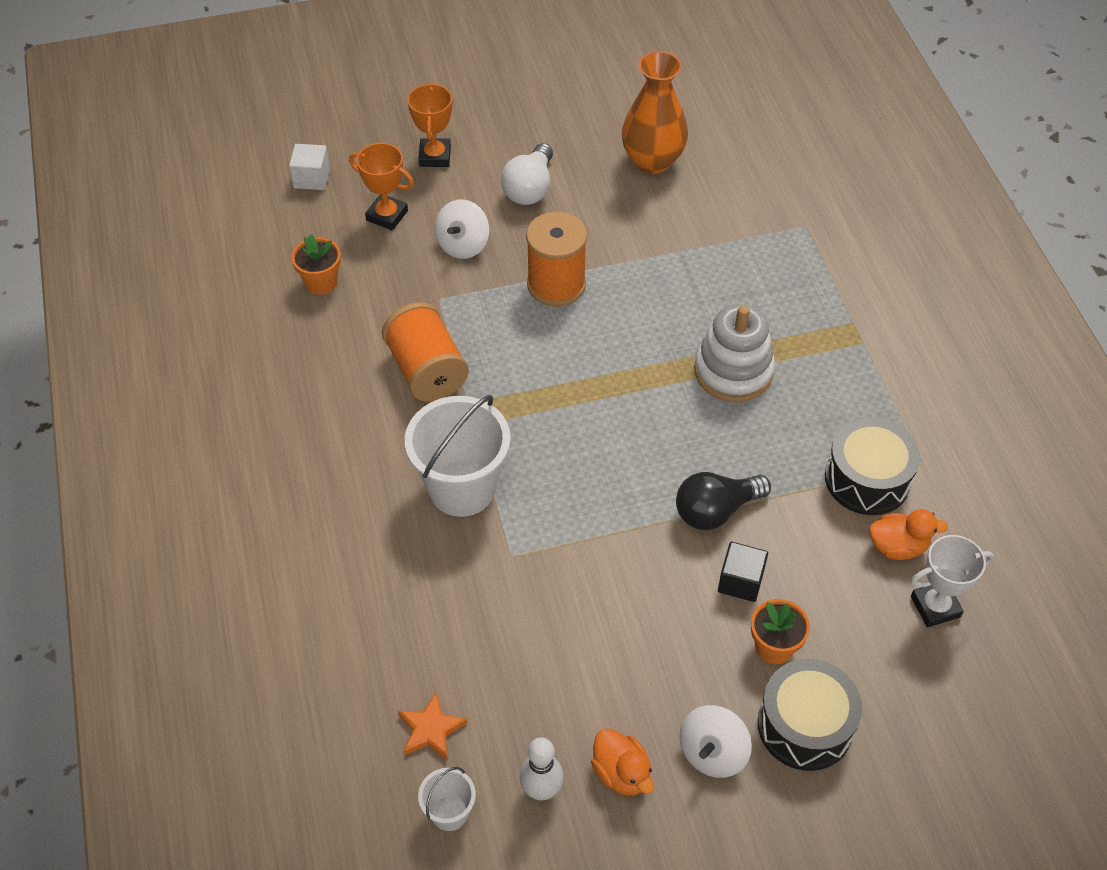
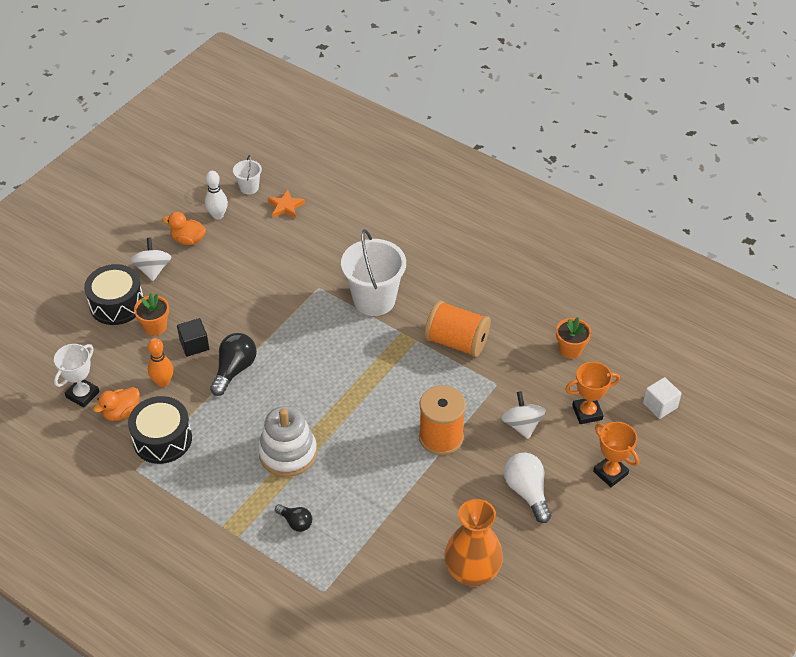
camera: 140 degrees right, 5 degrees down
(782, 299) = (295, 522): none -> black light bulb
(818, 554) = (163, 382): none -> orange bowling pin

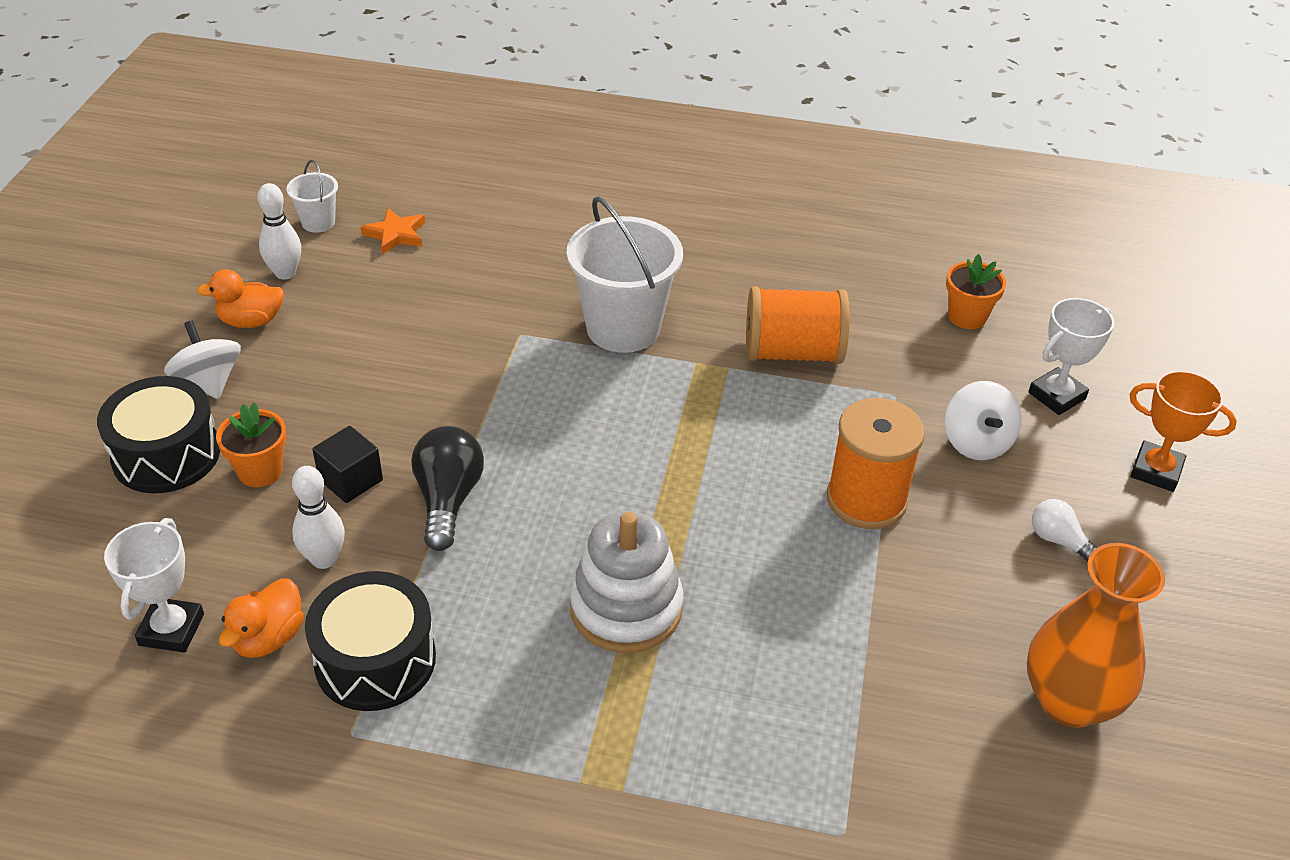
camera: 25 degrees left, 5 degrees down
(163, 382) = (324, 559): orange bowling pin -> white bowling pin
(295, 522) = (714, 725): black light bulb -> none
(522, 425) = (976, 442): white spinning top -> white spinning top turned 150 degrees counterclockwise
(527, 492) = (1058, 540): white light bulb -> white light bulb, size x0.59
(587, 412) = (1056, 396): orange trophy -> white trophy
(660, 405) = (1148, 355): white cube -> none

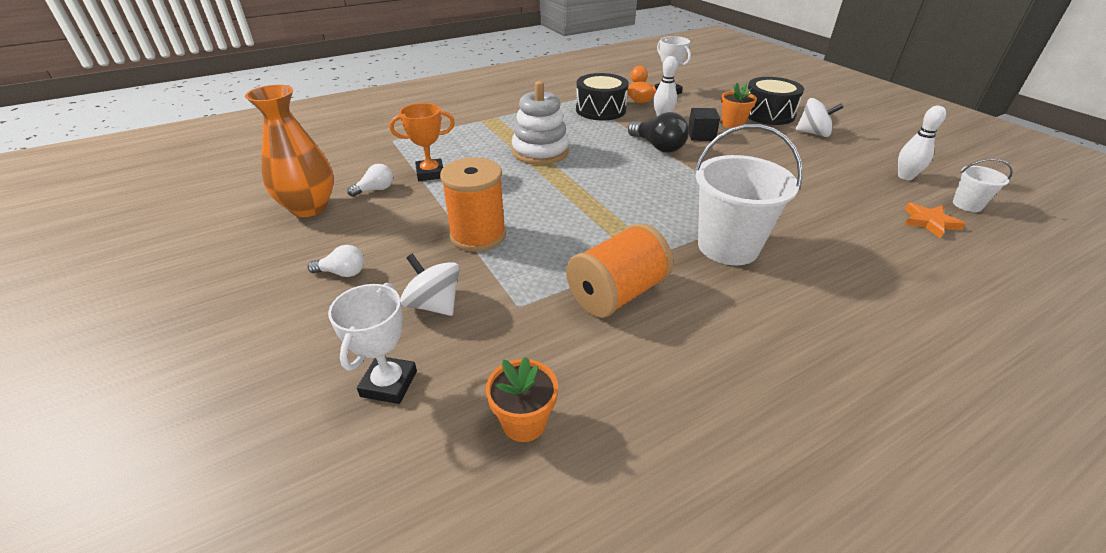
camera: 140 degrees right, 5 degrees down
(251, 321) = (859, 155): orange duck -> none
(950, 681) = (375, 190): none -> white light bulb
(1156, 471) = (274, 362): orange trophy -> orange trophy (430, 173)

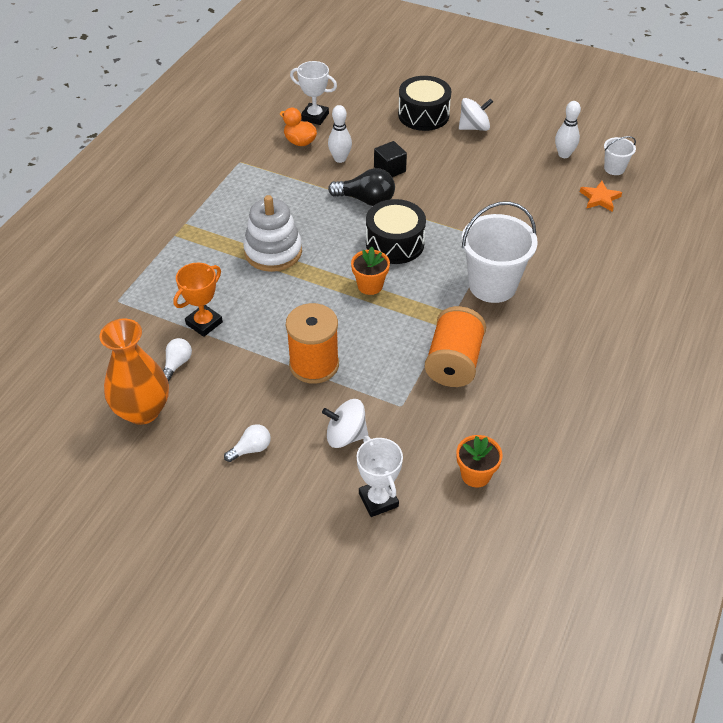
camera: 35 degrees left, 10 degrees up
(600, 110) = (275, 170): black drum -> black drum (395, 243)
(732, 124) = (404, 142): orange flower pot -> orange flower pot (370, 285)

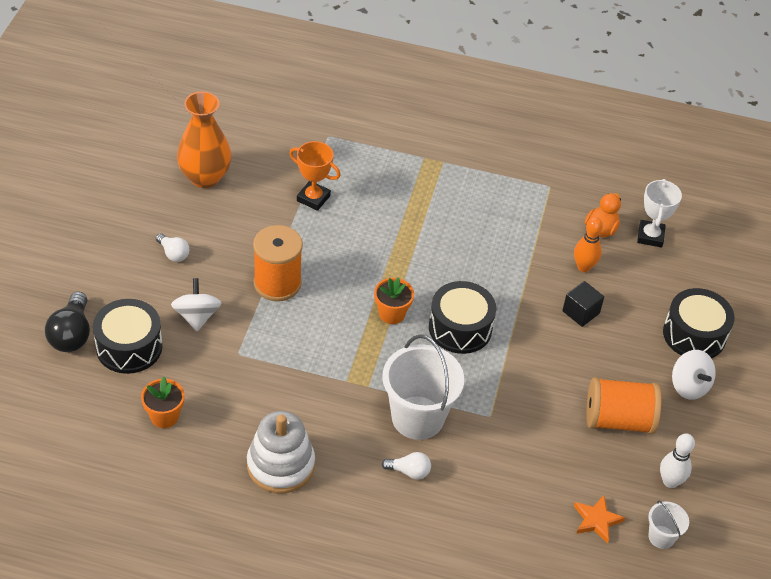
camera: 75 degrees right, 0 degrees up
(177, 364) = (260, 189): white light bulb -> white light bulb (409, 471)
(273, 252) = (420, 232): white stacking toy -> white stacking toy (280, 465)
(340, 159) = (584, 267): white bowling pin -> orange bowling pin
(366, 200) = (522, 297): black light bulb -> black light bulb (71, 334)
(378, 500) = (129, 347): white trophy -> black drum
(453, 362) = (300, 390): orange spool -> orange spool (618, 420)

